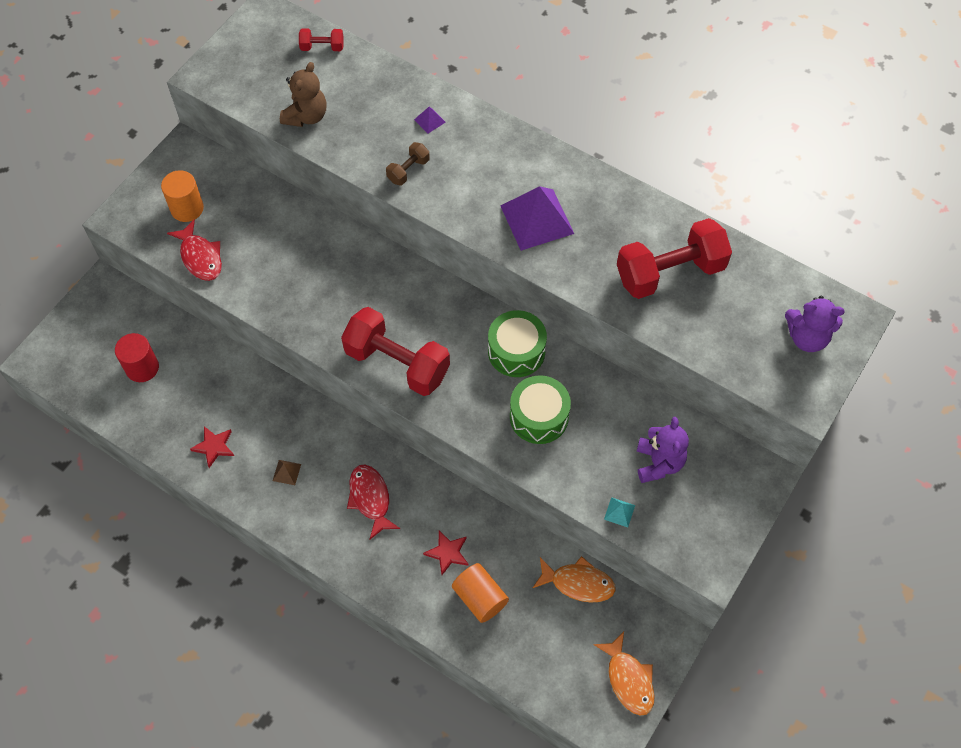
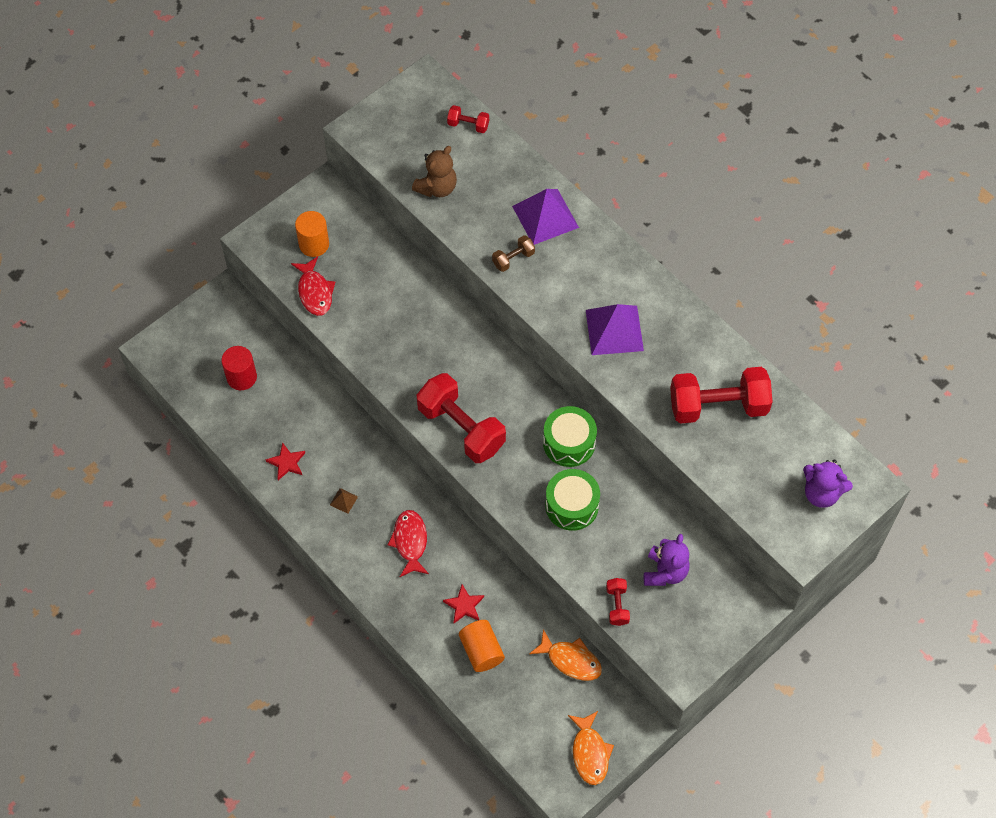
camera: 15 degrees right, 0 degrees up
(429, 120) = (545, 216): purple pyramid -> purple pyramid, size x2.41
(619, 512) = (617, 605): turquoise pyramid -> red dumbbell

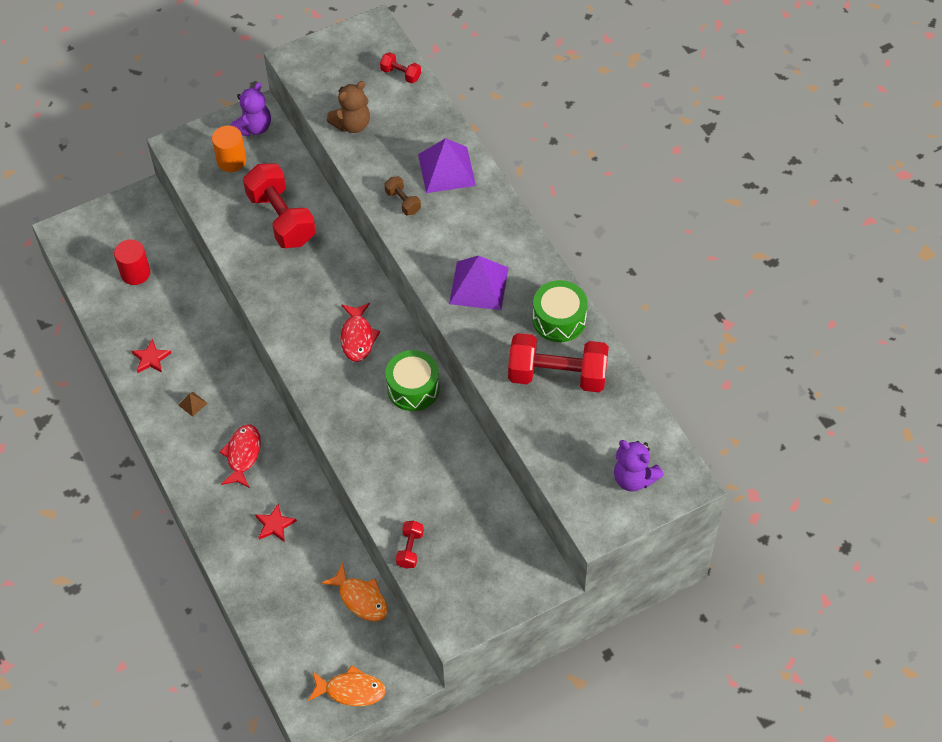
camera: 15 degrees right, 5 degrees down
(315, 292) = (217, 203): red fish -> red fish (357, 337)
(461, 428) = (314, 353): red dumbbell -> red dumbbell (281, 219)
(481, 651) = (277, 571): orange cylinder -> none
(513, 259) = (403, 202): brown dumbbell -> brown dumbbell turned 75 degrees clockwise
(572, 506) = (396, 447): green drum -> green drum (559, 319)
(590, 753) = (351, 690): orange fish -> orange fish turned 90 degrees counterclockwise
(665, 572) = (467, 528): purple teddy bear -> purple teddy bear (253, 128)

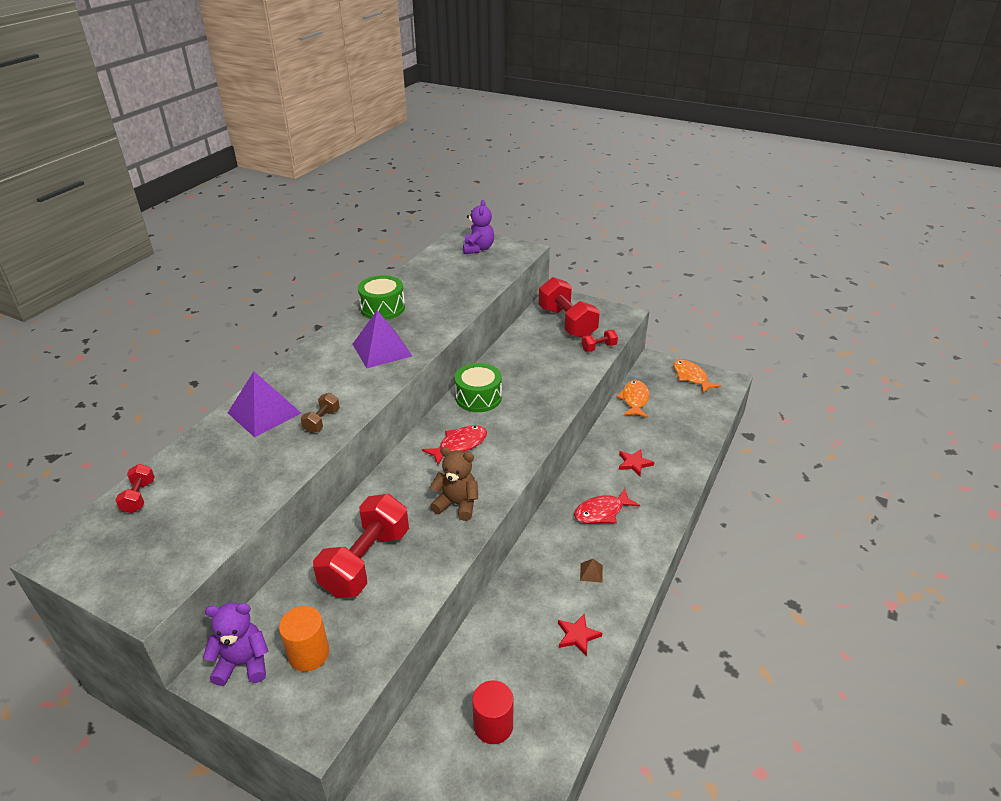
camera: 125 degrees left, 20 degrees down
(352, 124) = (237, 498): brown teddy bear -> brown teddy bear (457, 504)
(557, 375) = (431, 294): red dumbbell -> red dumbbell (567, 323)

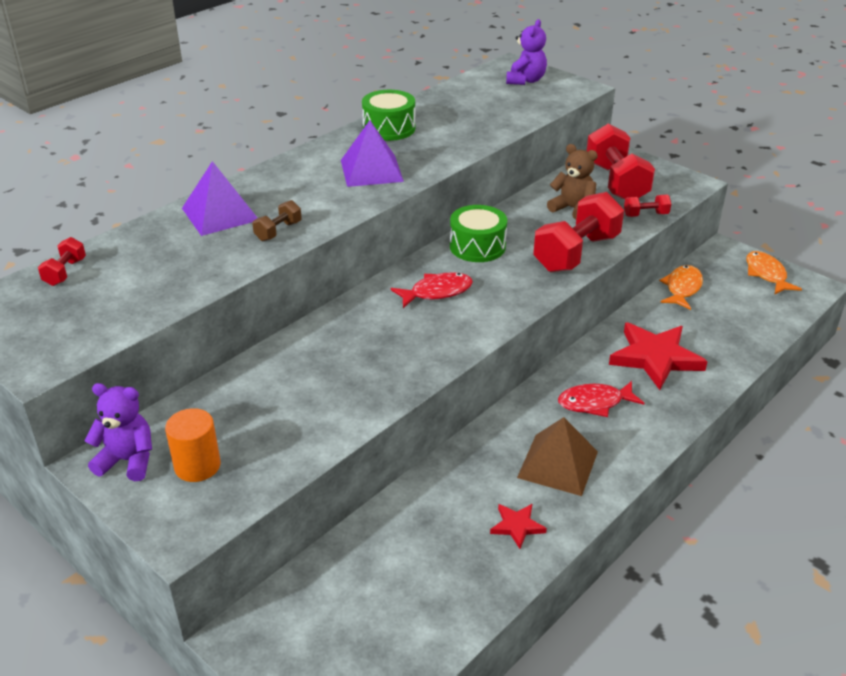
camera: 15 degrees right, 0 degrees up
(366, 561) = (289, 390): red dumbbell -> red dumbbell (576, 253)
(457, 504) = (411, 352): brown teddy bear -> brown teddy bear (572, 209)
(493, 725) = (386, 595): red cylinder -> none
(591, 572) = (558, 464): brown pyramid -> brown pyramid, size x2.41
(634, 463) = (655, 358): red star -> red star, size x2.05

